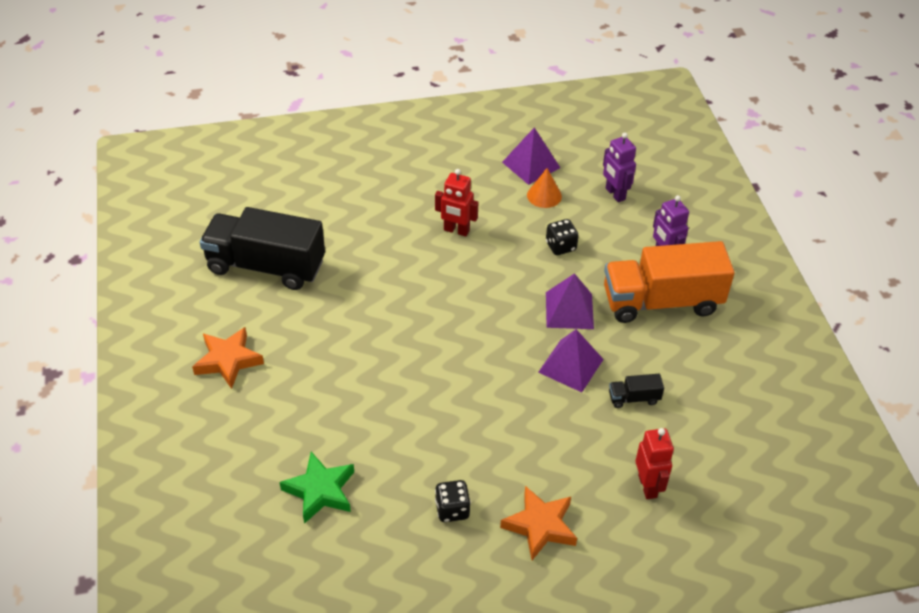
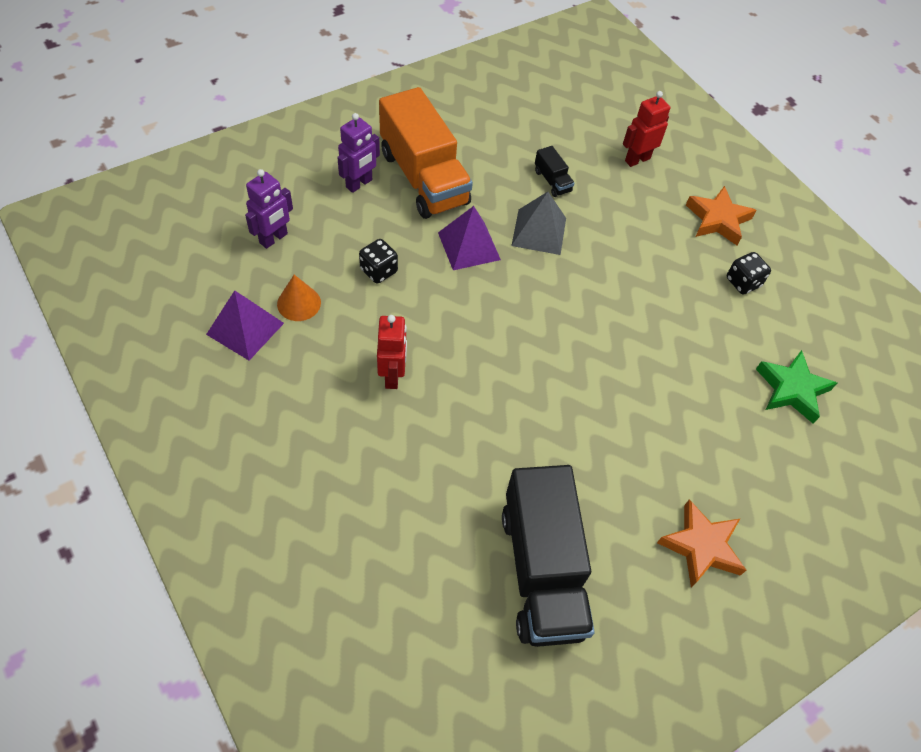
camera: 115 degrees left, 10 degrees up
(570, 365) = (539, 231): purple pyramid -> grey pyramid

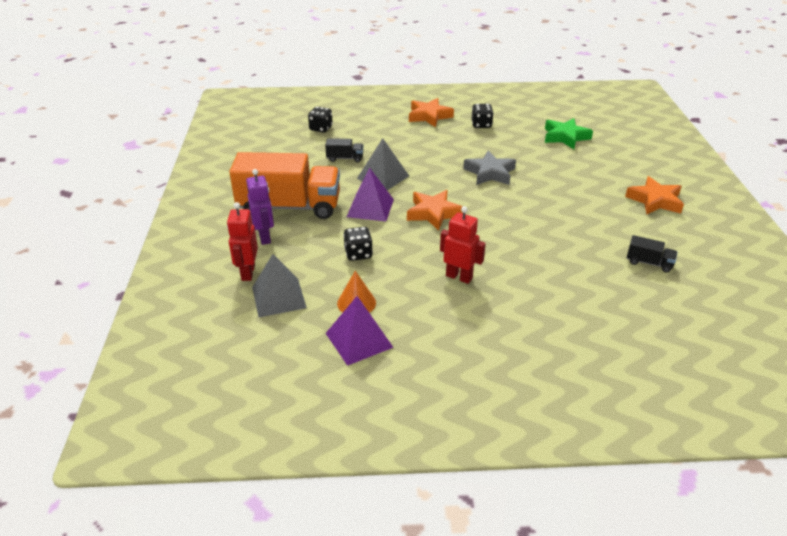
camera: 55 degrees left, 20 degrees down
(274, 238) = (278, 297): purple robot -> grey pyramid
(498, 308) = (433, 213): none -> orange star
(542, 570) = (649, 263): black truck -> black truck, size x0.40
(599, 132) = (321, 128): none -> black dice
(628, 333) = (490, 173): none -> grey star
(637, 159) = (357, 124): red robot -> red robot (247, 273)

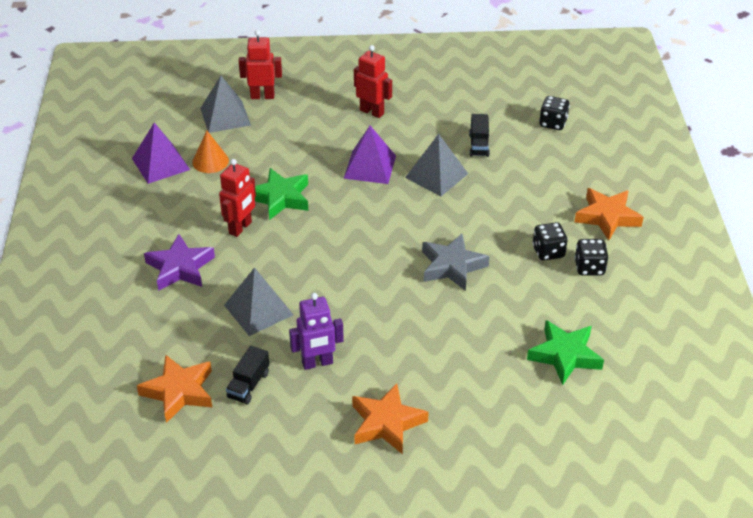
camera: 90 degrees right, 5 degrees up
(265, 237) = (318, 101): purple robot -> purple robot (317, 363)
(289, 207) = (372, 112): orange truck -> red robot
(358, 254) = (285, 160): black dice -> black dice (548, 252)
(414, 255) = (280, 198): none -> green star
(433, 213) = (358, 214): orange star -> orange star (179, 392)
(521, 312) = (180, 268): none -> purple star
(563, 261) = (258, 310): none -> grey pyramid

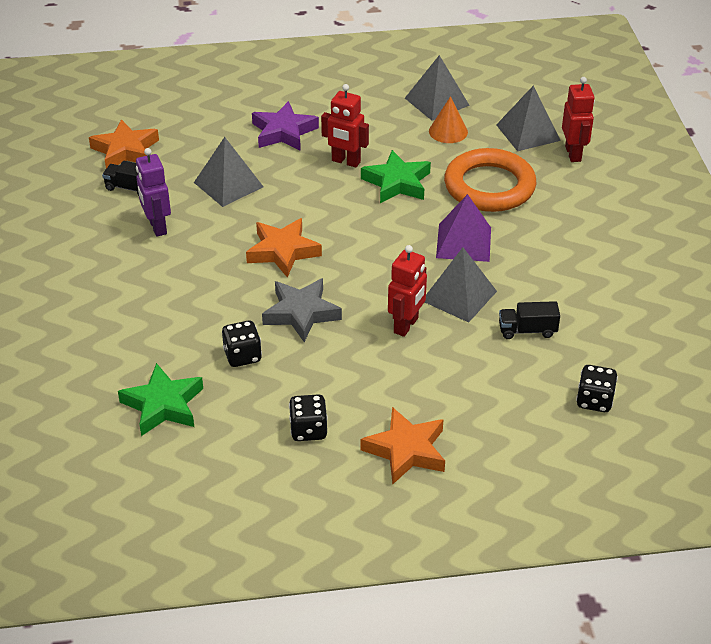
camera: 85 degrees right, 0 degrees up
(160, 164) = (436, 101): purple pyramid -> grey pyramid
(297, 145) = (489, 186): none -> orange ring
(372, 112) = (569, 238): red robot -> red robot (406, 325)
(387, 423) = (78, 276): orange star -> orange star (283, 251)
(548, 252) = (333, 393): black dice -> black dice (242, 356)

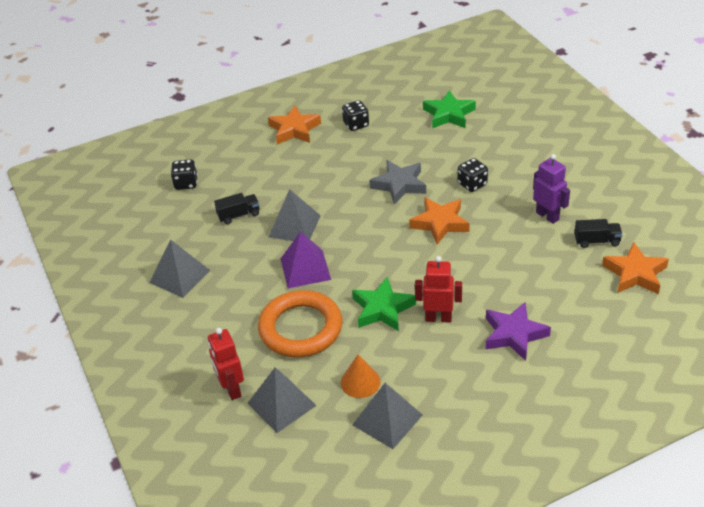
camera: 165 degrees right, 0 degrees up
(228, 184) = (522, 266): grey pyramid -> grey pyramid (179, 276)
(242, 356) = (421, 150): black dice -> black dice (472, 184)
(406, 325) = (323, 196): red robot -> none

